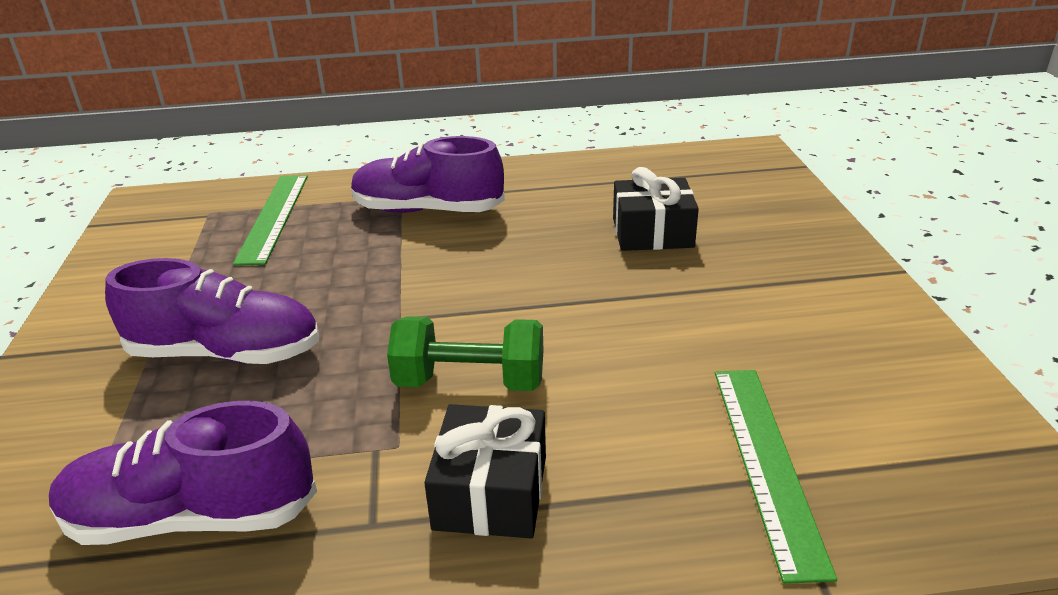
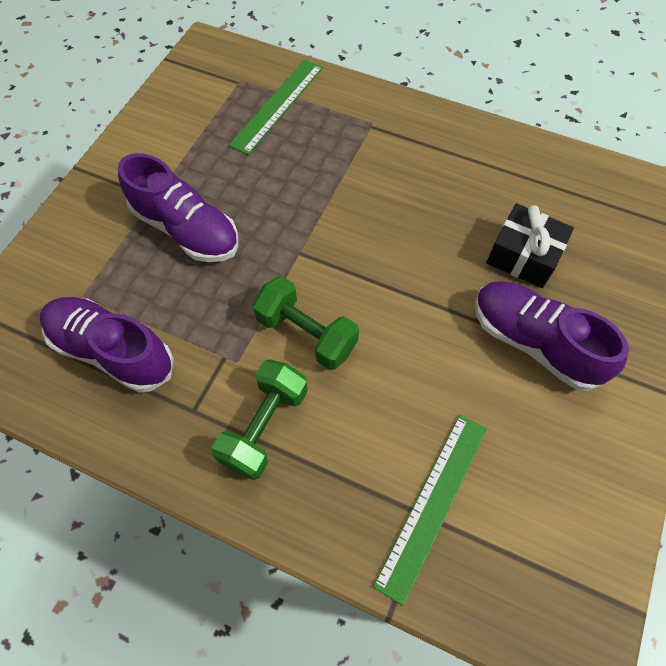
camera: 30 degrees right, 30 degrees up
(427, 210) = (381, 148): purple shoe -> purple shoe (534, 342)
(491, 492) = (264, 426): black gift -> green dumbbell

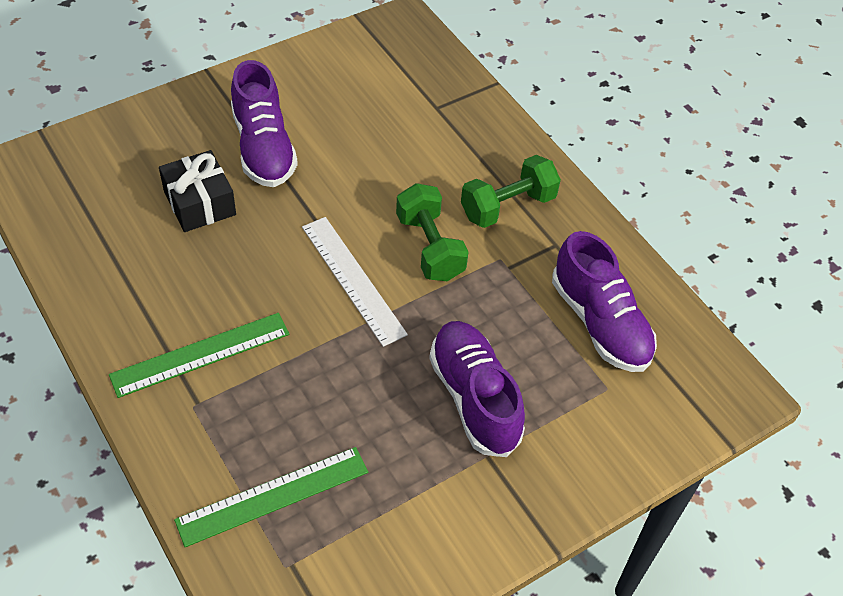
camera: 150 degrees left, 10 degrees down
(346, 265) = (352, 279): none -> white ruler
(432, 503) = (426, 110): green ruler -> green ruler (200, 354)

